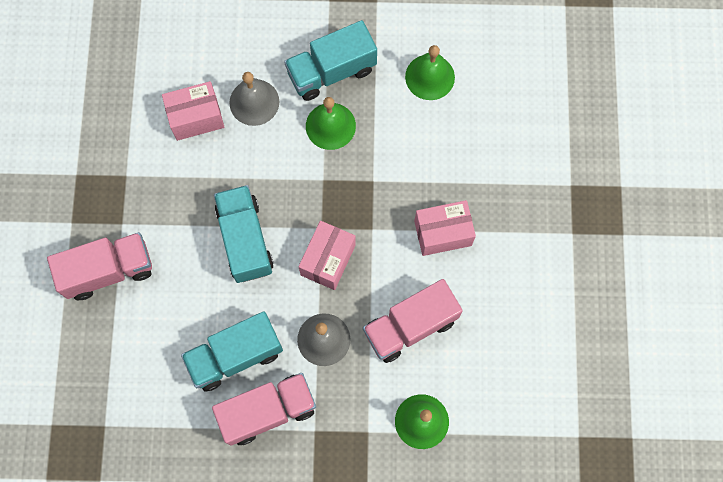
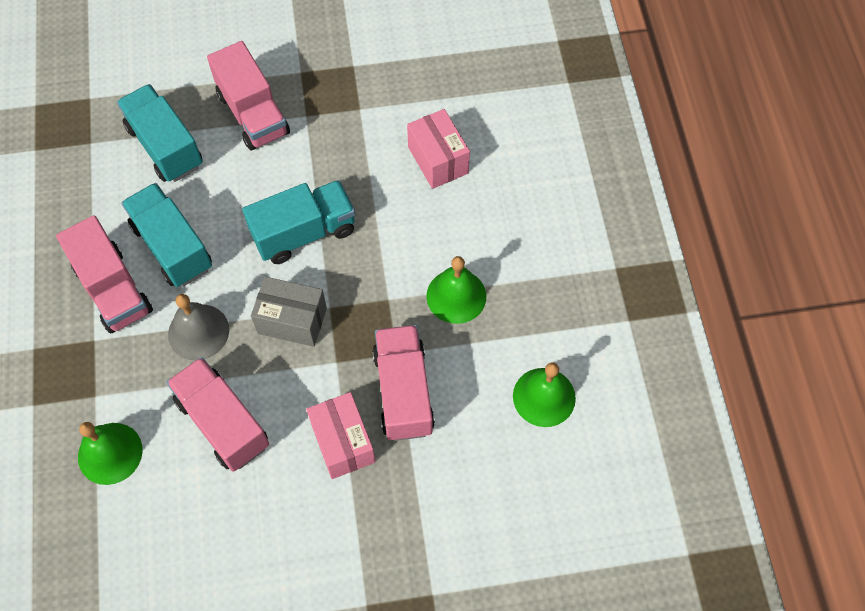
camera: 80 degrees right, 10 degrees down
(254, 102) = (469, 212): grey bell -> none
(328, 260) = (292, 321): pink box -> grey box
(331, 71) = (525, 285): turquoise truck -> turquoise truck (165, 146)
(407, 180) = (403, 392): none -> pink truck

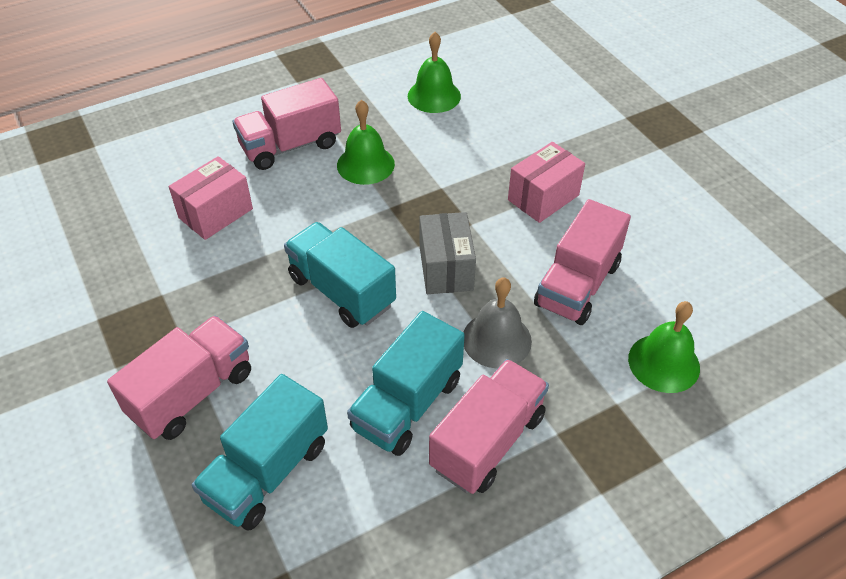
camera: 110 degrees left, 15 degrees down
(403, 392) = (475, 173): pink truck -> pink truck (290, 146)

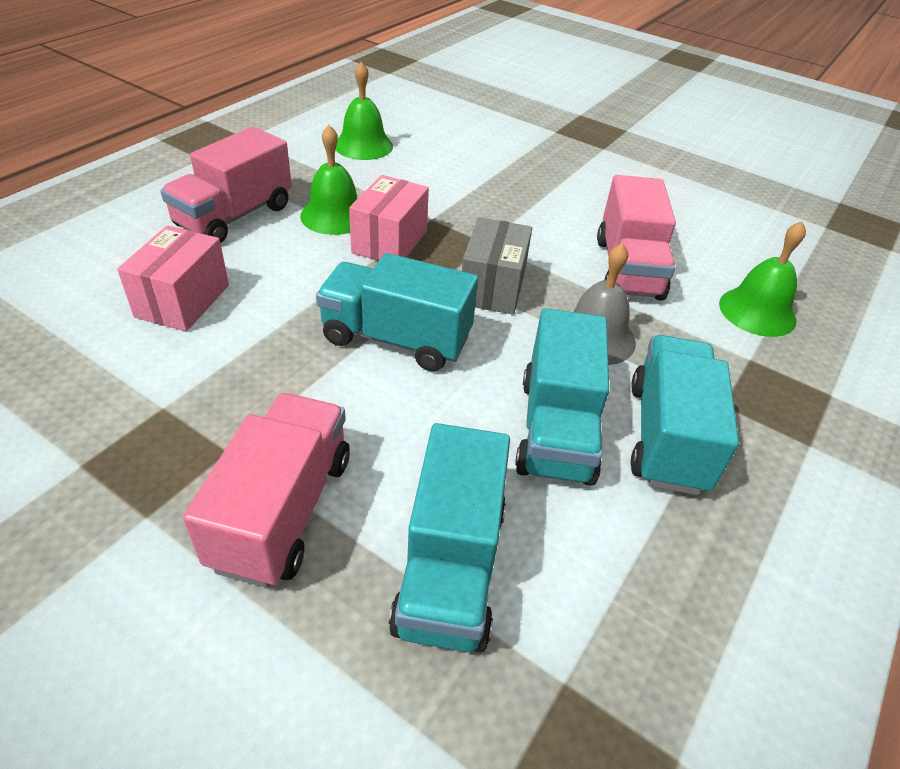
camera: 30 degrees left, 5 degrees down
(446, 268) = (492, 287): grey box -> grey box turned 45 degrees clockwise
(487, 441) = (667, 436): pink truck -> turquoise truck
(543, 197) = (536, 205): pink box -> pink box (389, 242)

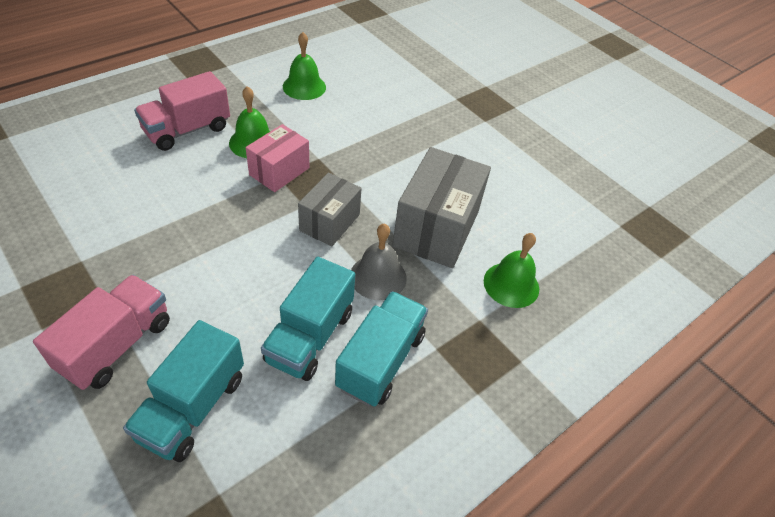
camera: 15 degrees right, 5 degrees up
(182, 301) = (125, 188): pink box -> none
(396, 339) = (243, 247): turquoise truck -> none
(628, 268) = (436, 228): pink truck -> grey box

